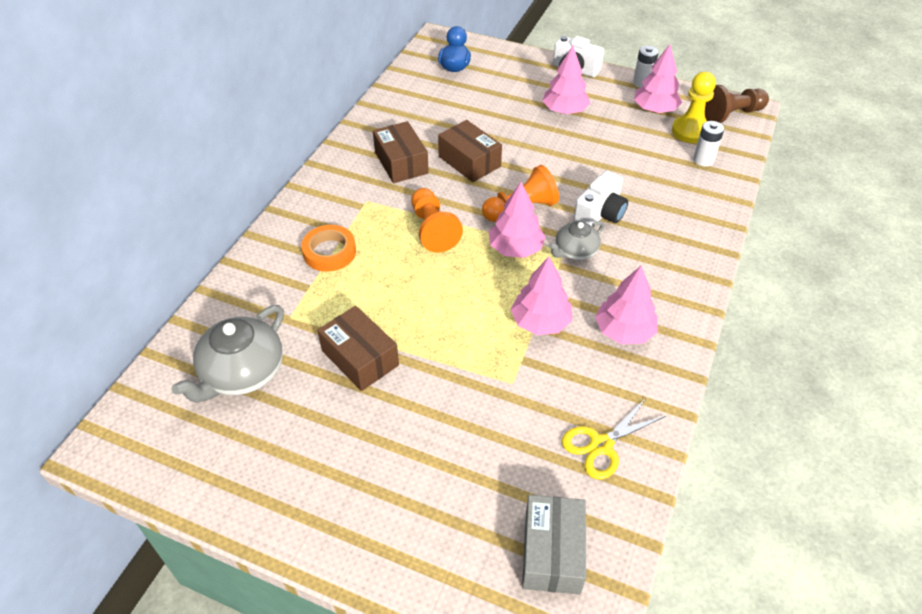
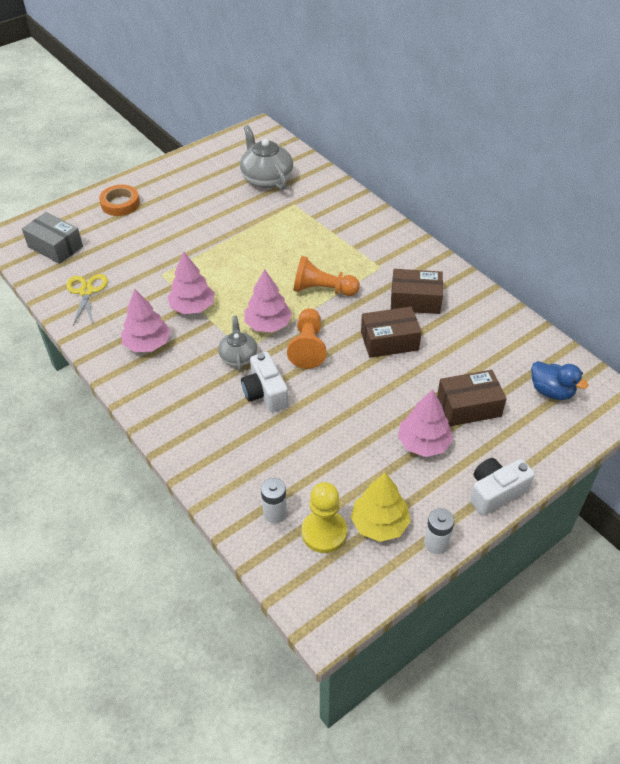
camera: 120 degrees right, 0 degrees up
(329, 252) = (338, 234): orange tape -> orange tape (120, 204)
(360, 358) = (237, 221): brown box -> brown box (468, 406)
(655, 110) = (379, 523): pink tree -> yellow tree
(731, 114) = (326, 594): brown pawn -> none

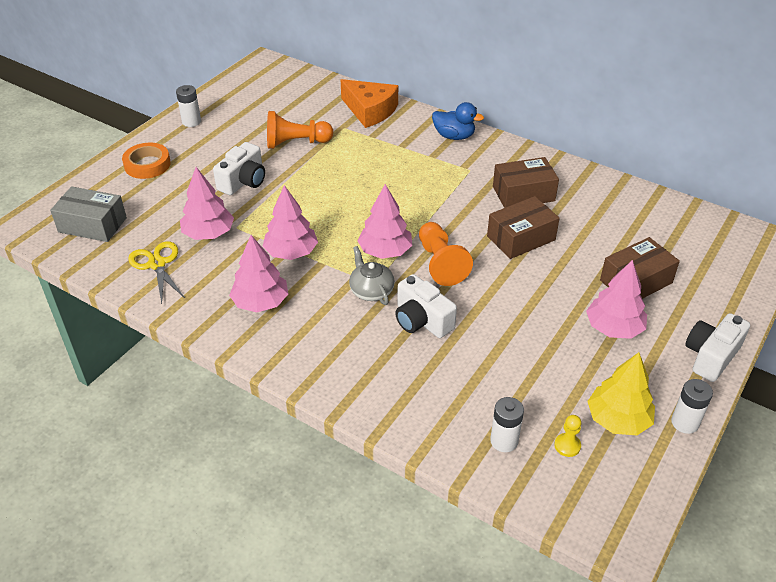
camera: 20 degrees left, 5 degrees down
(137, 275) = (208, 234): none -> pink tree
(173, 172) = (191, 122): none -> white battery
(187, 235) = (243, 181): none -> white camera
(266, 178) = (300, 108): grey teapot -> none
(322, 290) = (423, 204): orange pawn -> orange pawn (296, 143)
(324, 192) = (370, 110): none -> orange cheese
(324, 532) = (567, 446): yellow pawn -> yellow pawn, size x0.50
(551, 391) = (703, 248): blue duck -> blue duck (454, 136)

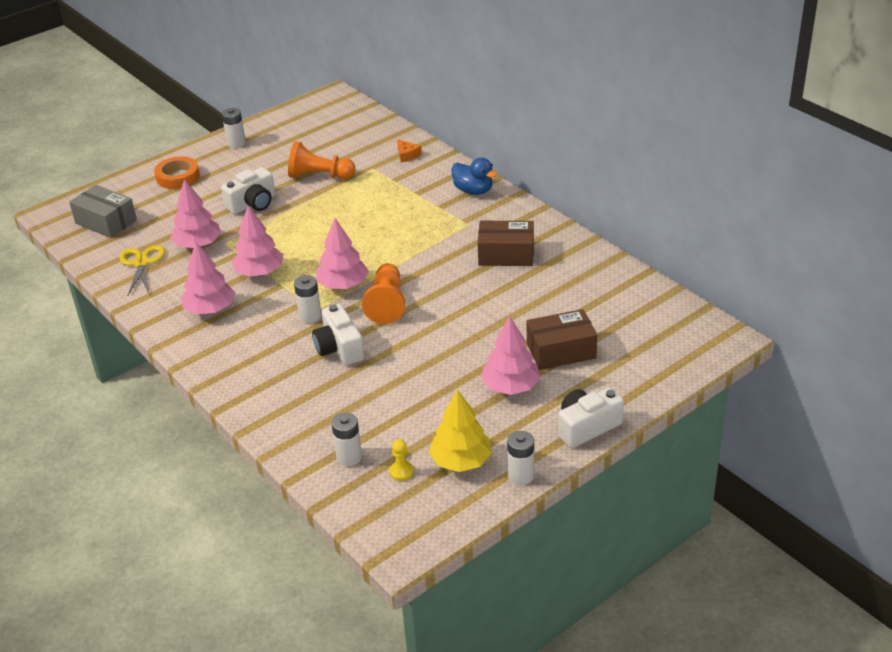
camera: 20 degrees right, 5 degrees down
(370, 110) = (407, 155): orange cheese -> orange cheese, size x0.46
(371, 290) = (310, 316): grey teapot -> white battery
(521, 238) = (476, 294): brown box -> none

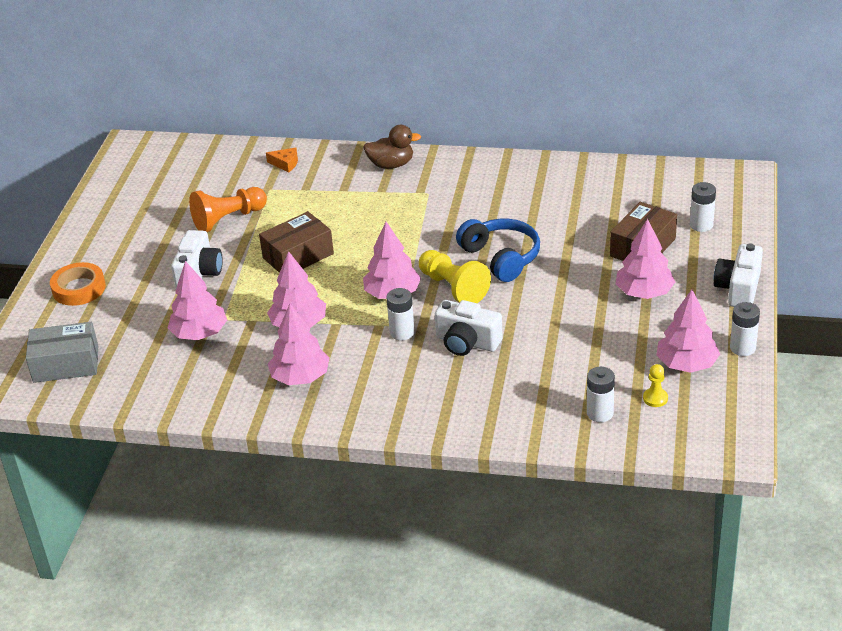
camera: 40 degrees left, 0 degrees up
(142, 263) = (167, 378): yellow scissors -> none
(236, 143) = (94, 231): white battery -> white battery (701, 225)
(386, 303) = (453, 288): orange pawn -> yellow pawn
(449, 300) = (501, 258): none -> blue headphones
(461, 461) = (686, 364): yellow tree -> pink tree
(473, 191) = (391, 165): blue duck -> brown duck
(506, 254) = (494, 200): brown box -> brown box (298, 256)

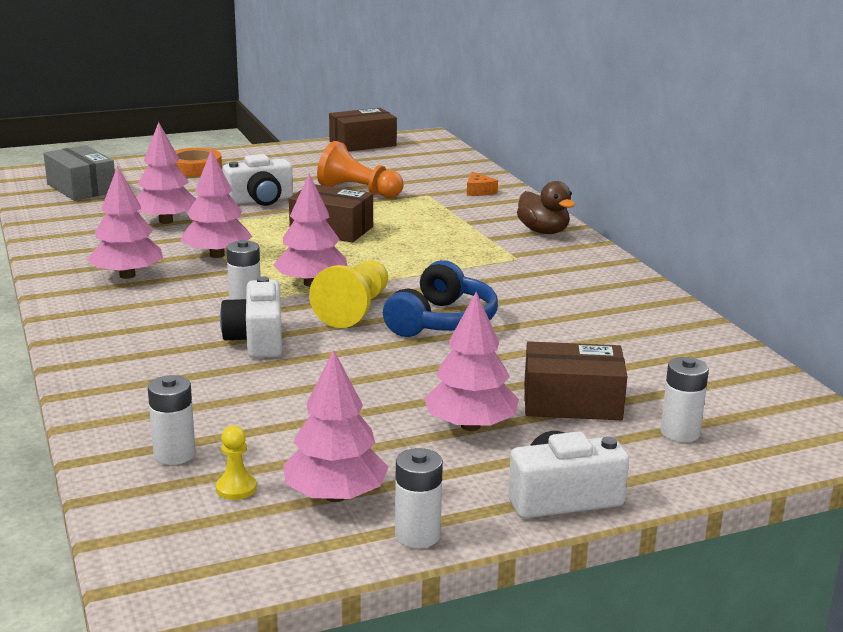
camera: 55 degrees right, 15 degrees down
(112, 182) = (362, 143): none -> brown box

